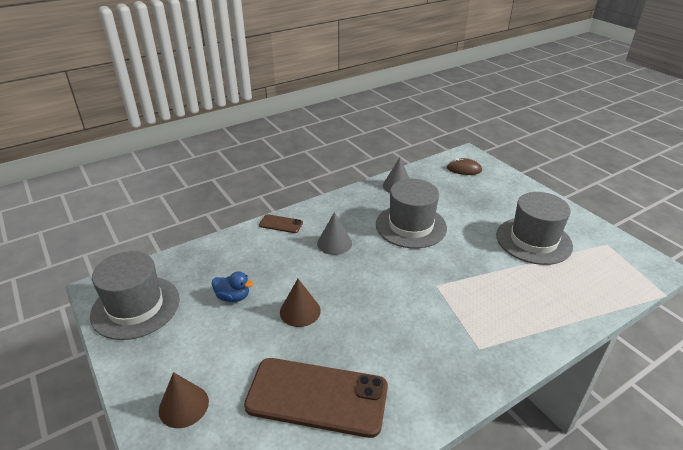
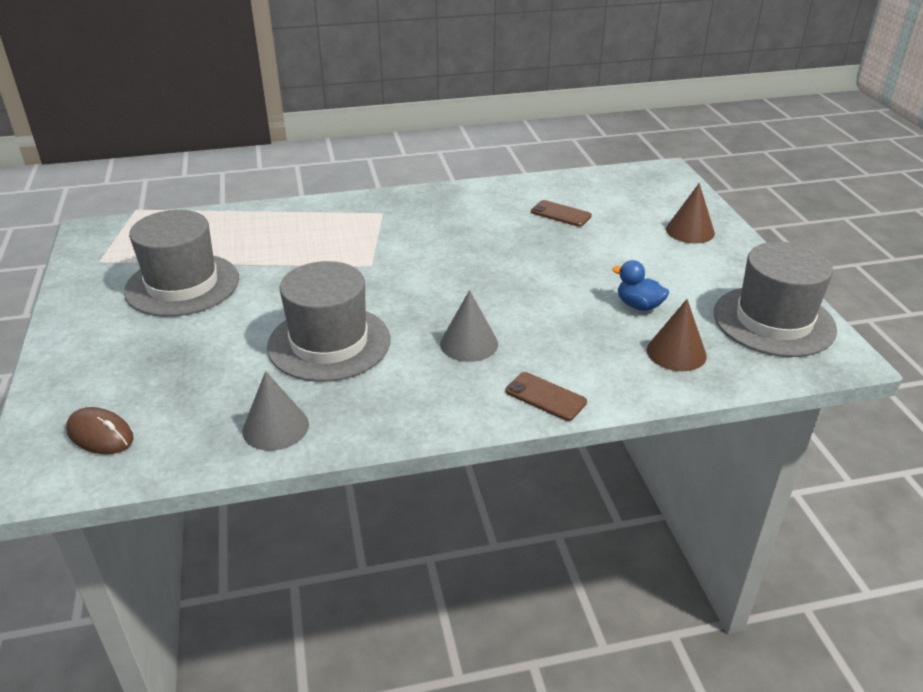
camera: 160 degrees left, 0 degrees up
(300, 311) = (554, 275): brown cone -> brown cone (676, 352)
(317, 397) = (561, 214): brown phone -> brown phone, size x0.44

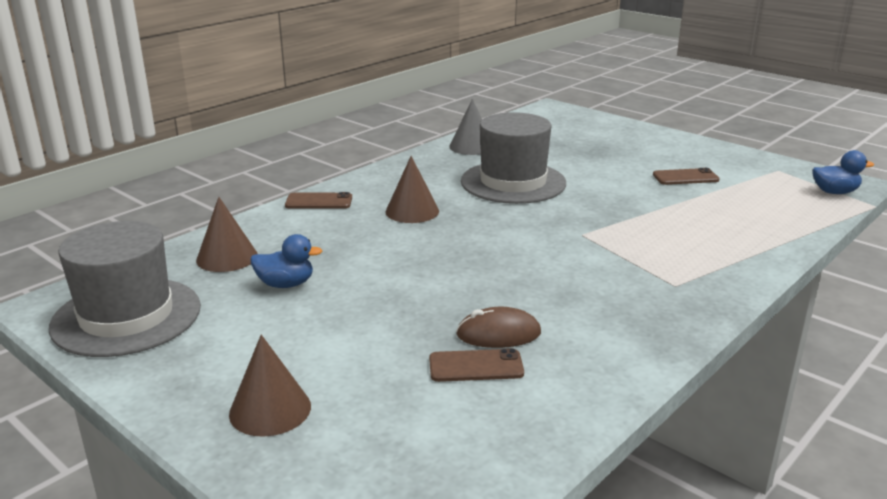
camera: 145 degrees right, 10 degrees down
(100, 435) = (555, 122): brown mouse -> brown mouse (498, 334)
(125, 228) = (834, 192): none -> blue duck
(182, 285) = (685, 177): grey hat -> brown phone
(469, 343) = (412, 211): grey cone -> brown cone

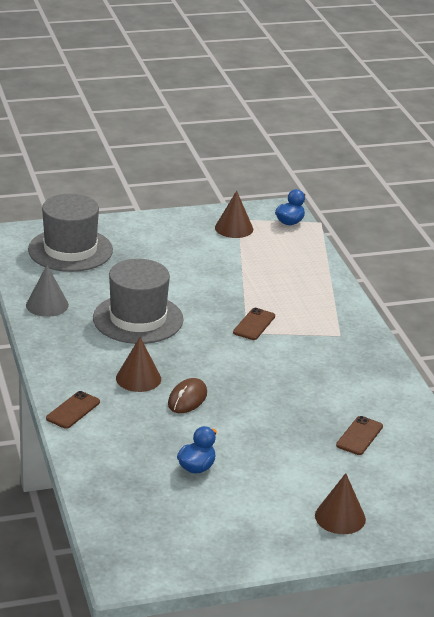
camera: 60 degrees left, 5 degrees up
(126, 316) = (176, 544): grey hat -> grey hat (70, 250)
(227, 257) = (127, 479): brown cone -> brown cone (234, 228)
(498, 334) = (334, 415): brown mouse -> brown mouse (187, 399)
(685, 177) = (210, 255): brown phone -> brown phone (254, 324)

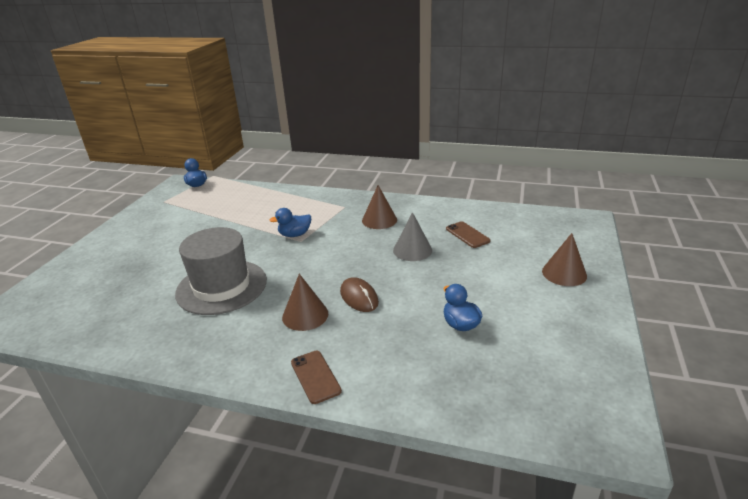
camera: 55 degrees left, 0 degrees up
(47, 305) = (132, 334): grey cone -> grey cone (412, 250)
(70, 250) = (75, 291): grey hat -> none
(234, 228) = (170, 206): brown cone -> brown cone (379, 220)
(254, 324) = (294, 235): brown phone -> blue duck

